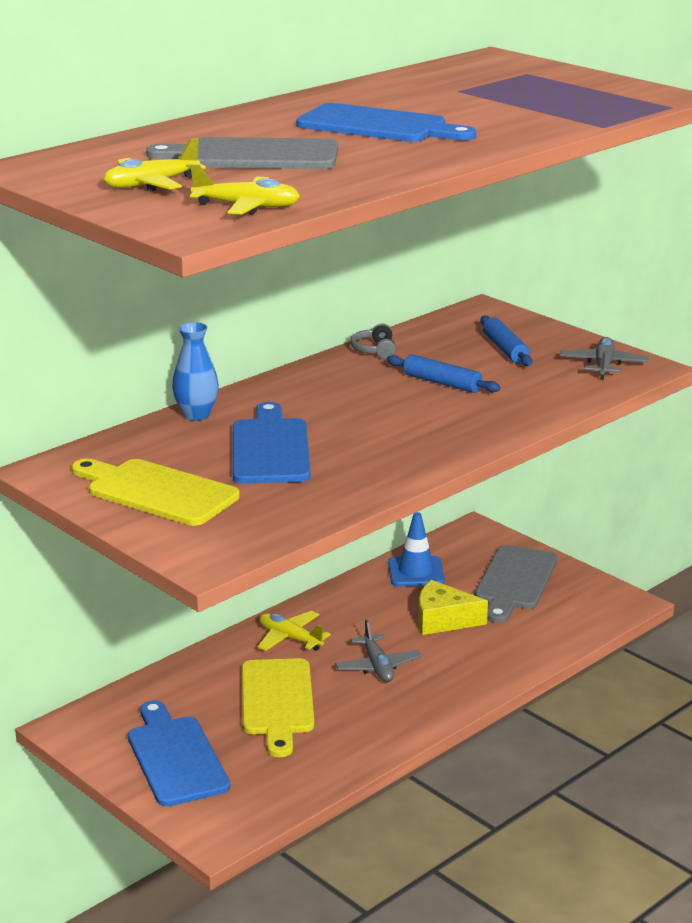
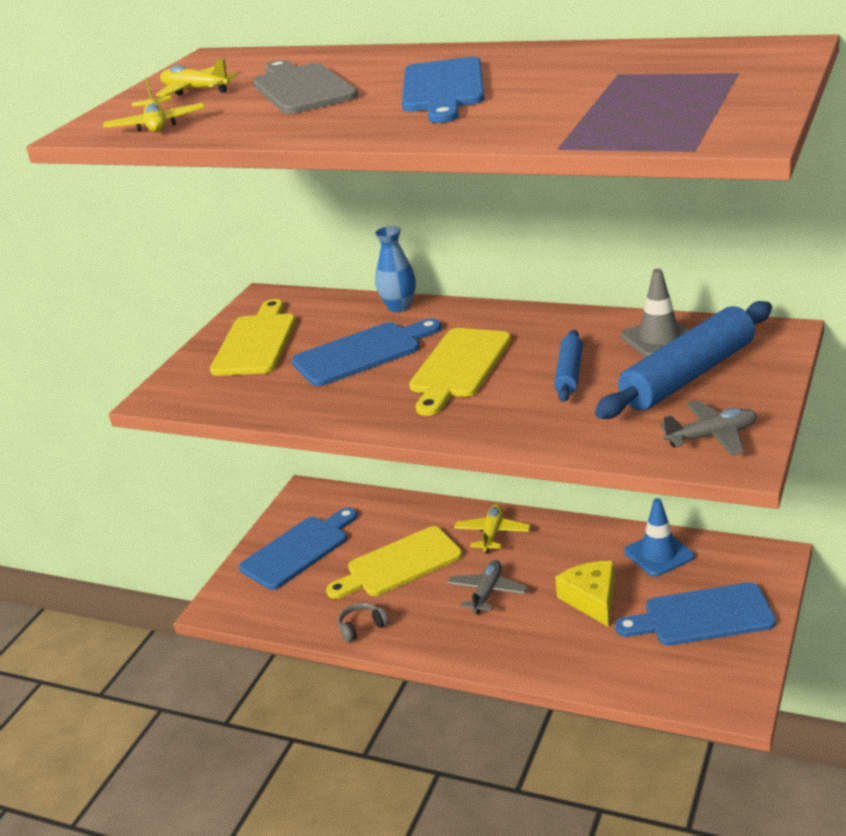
camera: 70 degrees right, 5 degrees up
(365, 417) = (458, 367): none -> yellow cutting board
(374, 350) = (608, 323): grey headphones -> grey headphones (362, 627)
(377, 666) = (487, 593): grey plane -> grey plane turned 150 degrees clockwise
(431, 342) = (659, 338): none -> grey traffic cone
(505, 349) = (688, 375): blue rolling pin -> blue rolling pin, size x1.90
(515, 581) = (702, 616): grey cutting board -> blue cutting board

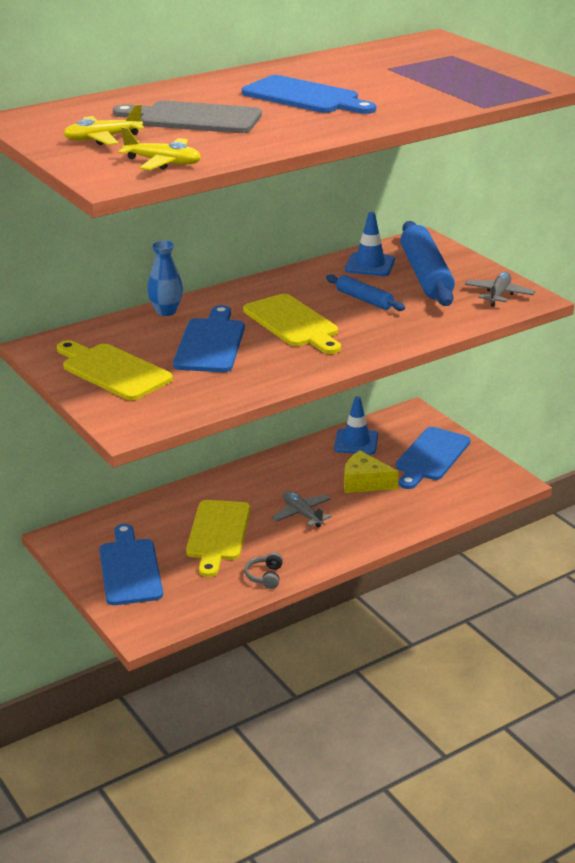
camera: 60 degrees left, 0 degrees up
(492, 534) = (243, 486): yellow plane -> none
(659, 338) = (369, 265): grey traffic cone -> blue traffic cone

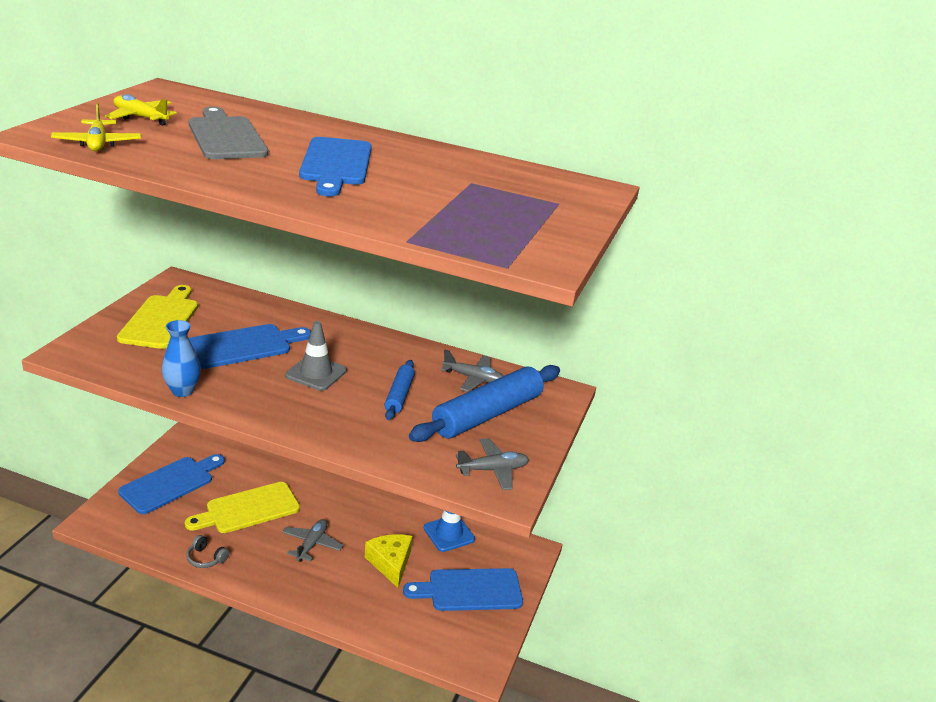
camera: 50 degrees right, 0 degrees up
(166, 311) = (283, 311): blue vase -> blue vase (182, 391)
(265, 576) = (206, 558): grey headphones -> grey headphones turned 120 degrees counterclockwise
(293, 323) = (316, 373): yellow cutting board -> grey traffic cone
(369, 265) = (473, 378): blue traffic cone -> grey plane

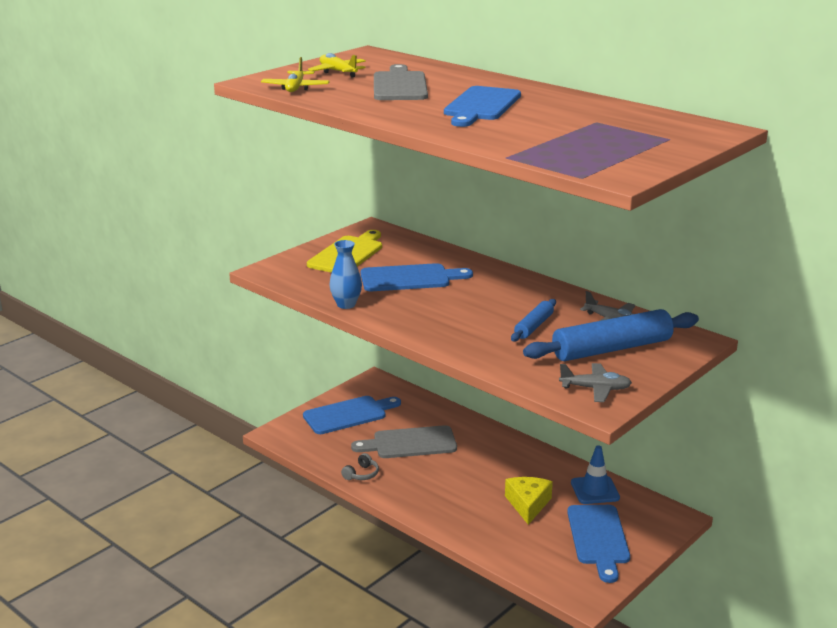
camera: 25 degrees right, 5 degrees down
(206, 558) = (361, 474): grey headphones -> grey headphones turned 105 degrees counterclockwise
(248, 509) = (410, 443): yellow cutting board -> grey cutting board
(311, 544) = (458, 478): grey plane -> none
(316, 373) = (465, 303): grey traffic cone -> none
(469, 590) = (598, 538): blue cutting board -> blue cutting board turned 105 degrees counterclockwise

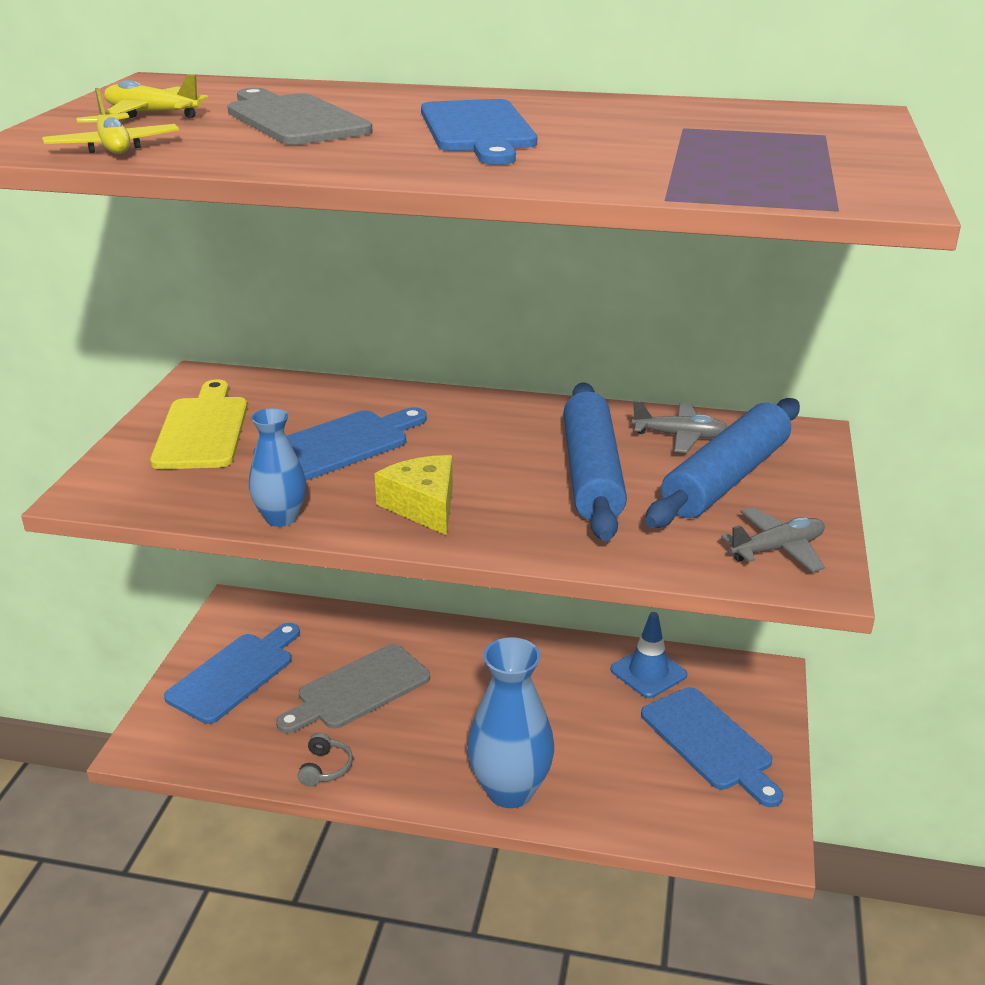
camera: 30 degrees left, 5 degrees up
(454, 519) = (510, 790): none -> blue vase
(528, 504) = (586, 726): yellow cheese -> yellow cheese (423, 506)
(533, 326) = (591, 474): blue rolling pin -> blue rolling pin, size x1.90

